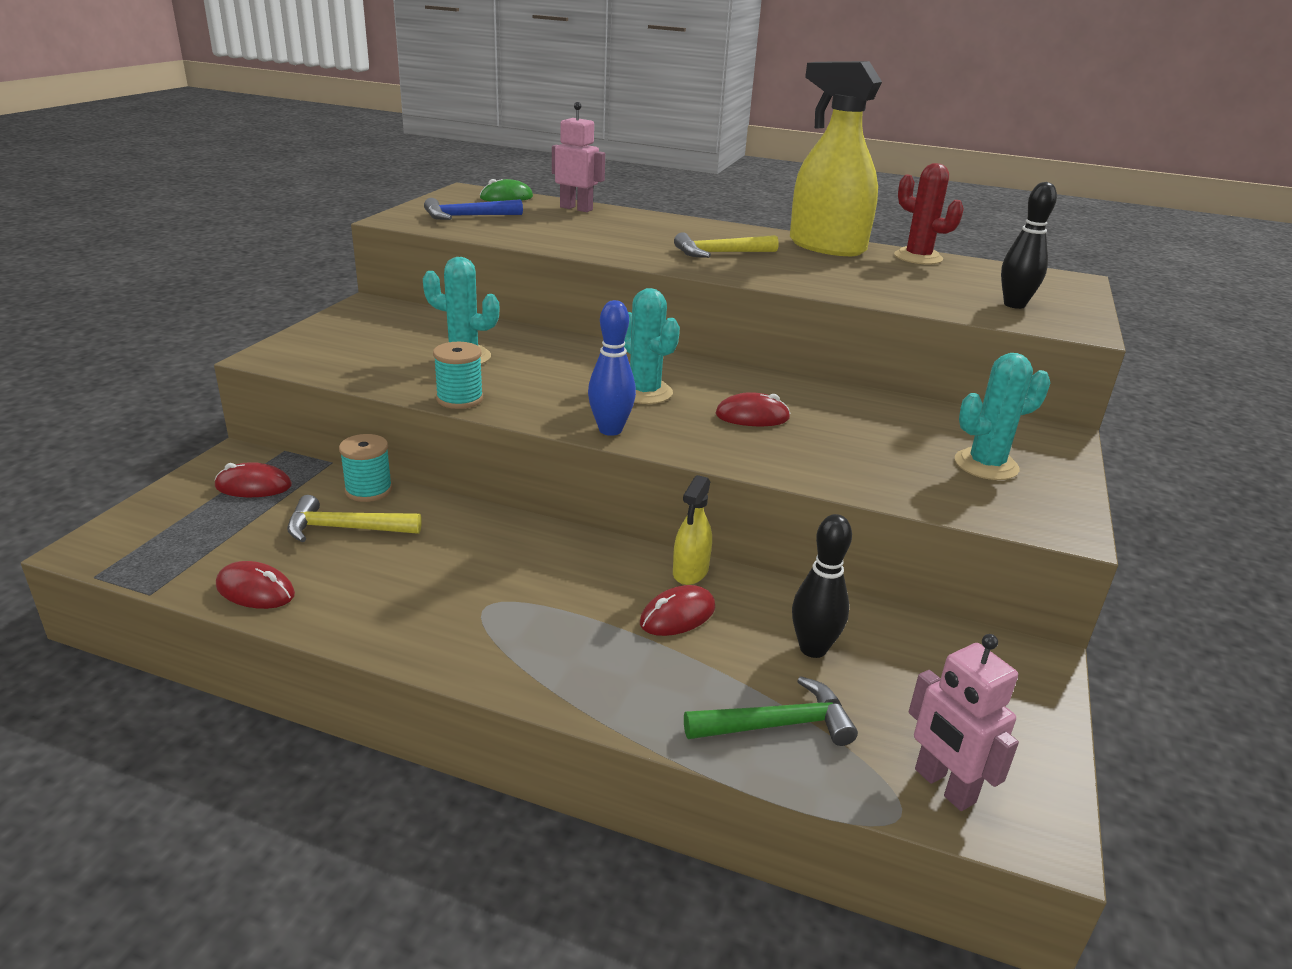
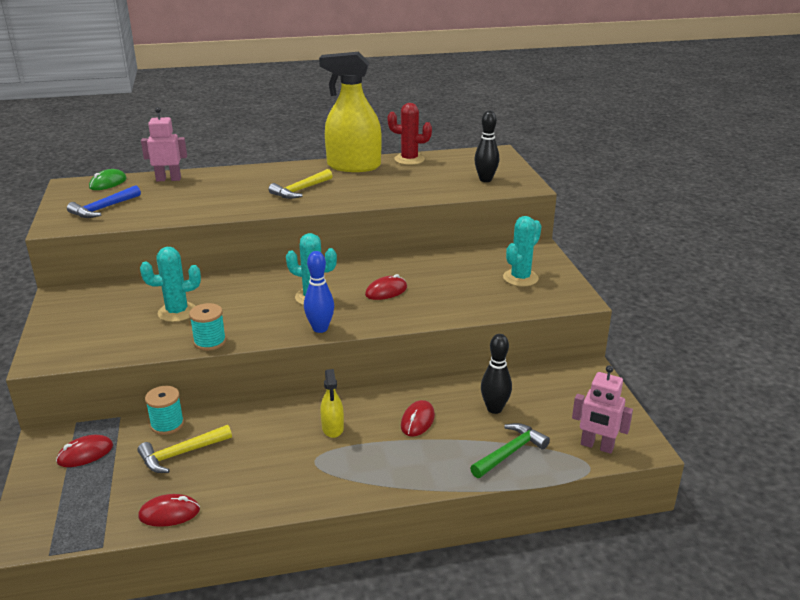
camera: 30 degrees left, 0 degrees up
(690, 572) = (402, 394): yellow spray bottle -> yellow spray bottle (332, 428)

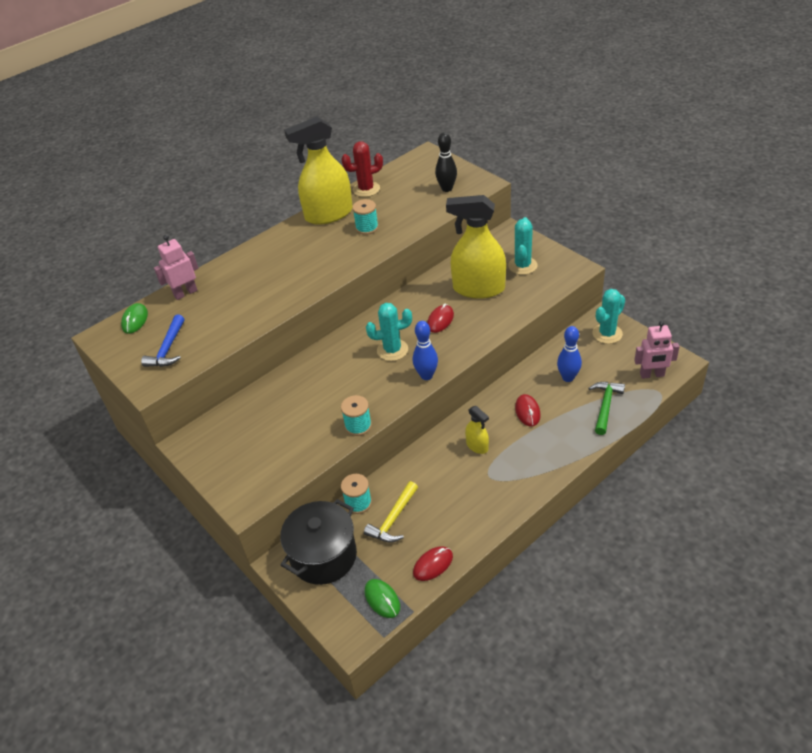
camera: 25 degrees left, 15 degrees up
(85, 454) = (323, 556): red mouse -> black pot
(88, 519) = (382, 599): none -> green mouse
(177, 312) = (302, 412): turquoise cactus -> turquoise cactus (607, 334)
(300, 190) = (314, 259): yellow hammer -> none
(375, 184) = (367, 227): none -> turquoise spool
(453, 280) = (478, 288): none -> yellow spray bottle
(494, 409) = (568, 377): black bowling pin -> blue bowling pin

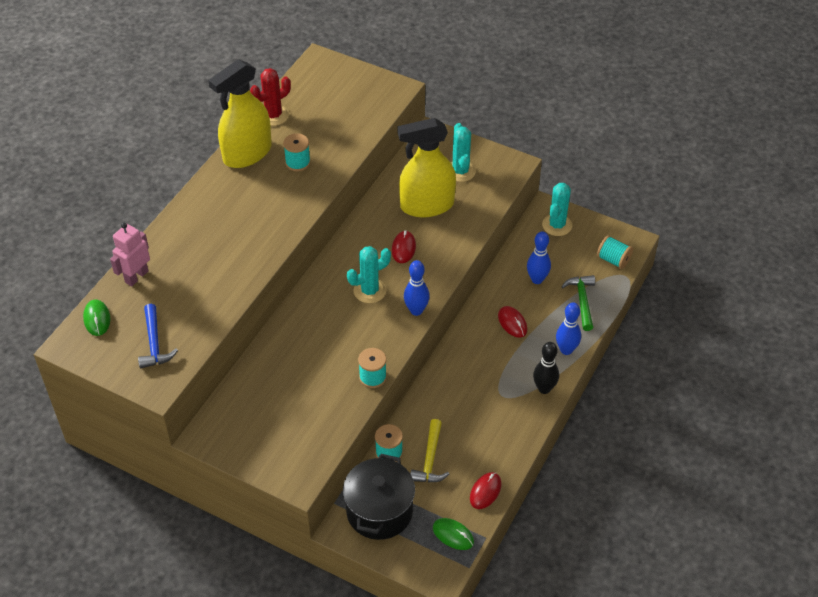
camera: 25 degrees left, 5 degrees up
(447, 189) = (361, 101): black bowling pin -> black bowling pin (544, 388)
(477, 446) = (478, 368): yellow spray bottle -> none
(571, 448) = (566, 350): none -> blue bowling pin
(652, 375) = (613, 260): pink robot -> turquoise spool

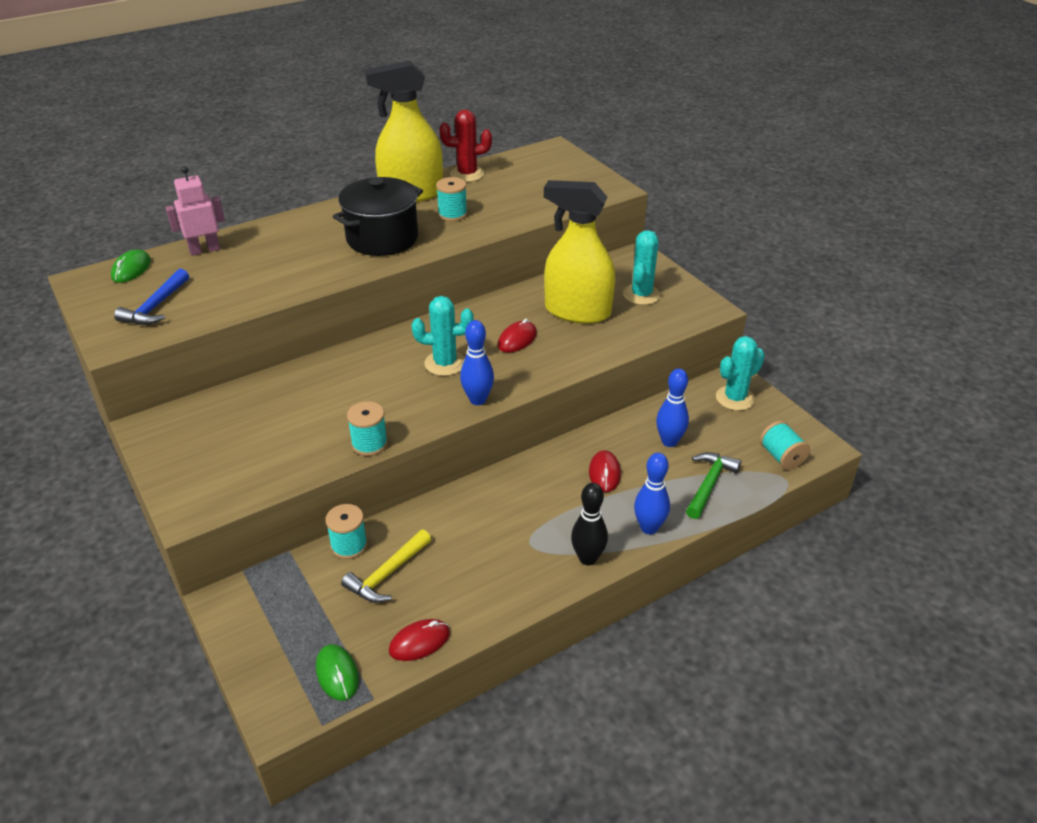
camera: 30 degrees right, 10 degrees down
(379, 511) = (280, 603): black pot -> black pot (382, 238)

